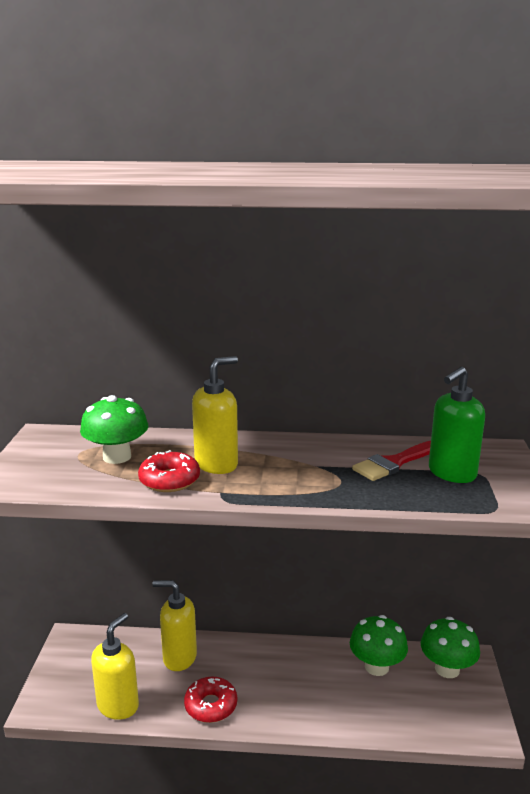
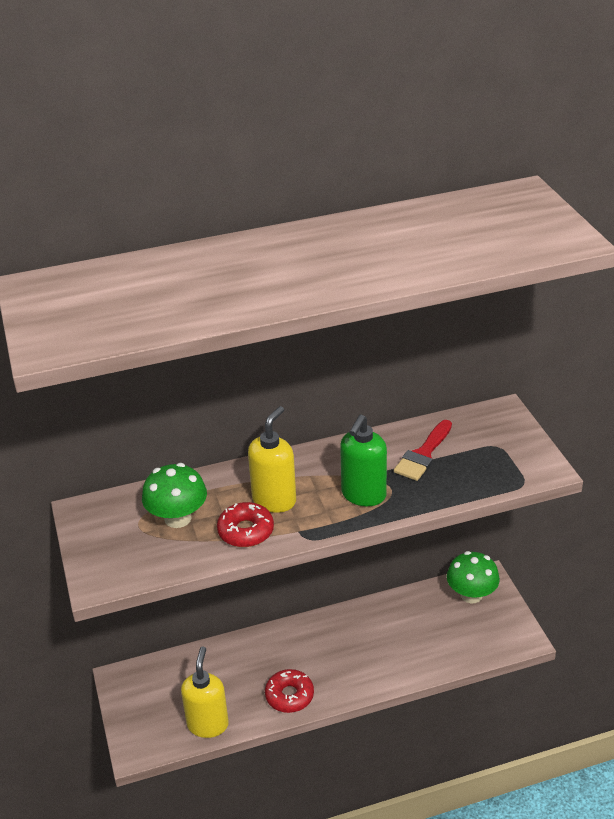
camera: 20 degrees left, 15 degrees up
(179, 657) = (236, 662): yellow soap dispenser -> none
(376, 666) = (413, 612): green mushroom -> none
(451, 473) = (475, 452): green soap dispenser -> green soap dispenser (363, 495)

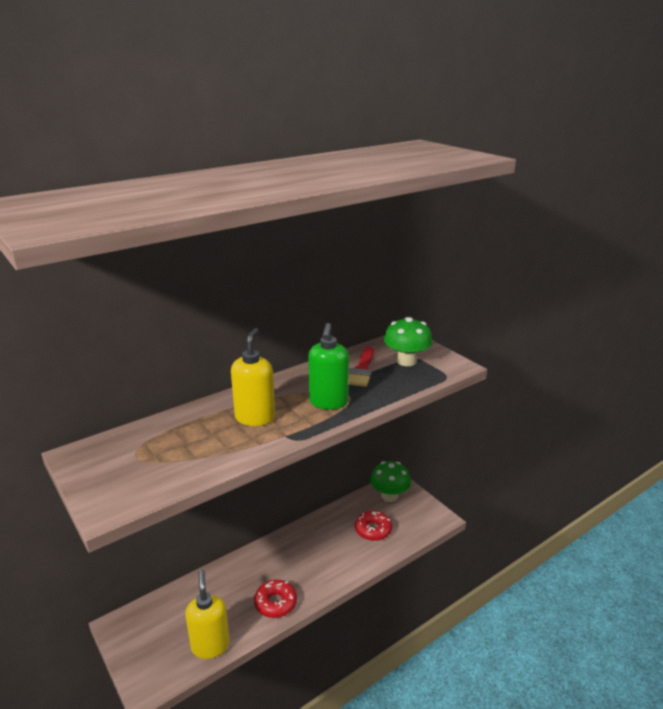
camera: 20 degrees left, 10 degrees down
(177, 518) = (172, 444): green mushroom -> green mushroom (406, 361)
(246, 531) = (239, 443): red donut -> red donut (373, 530)

